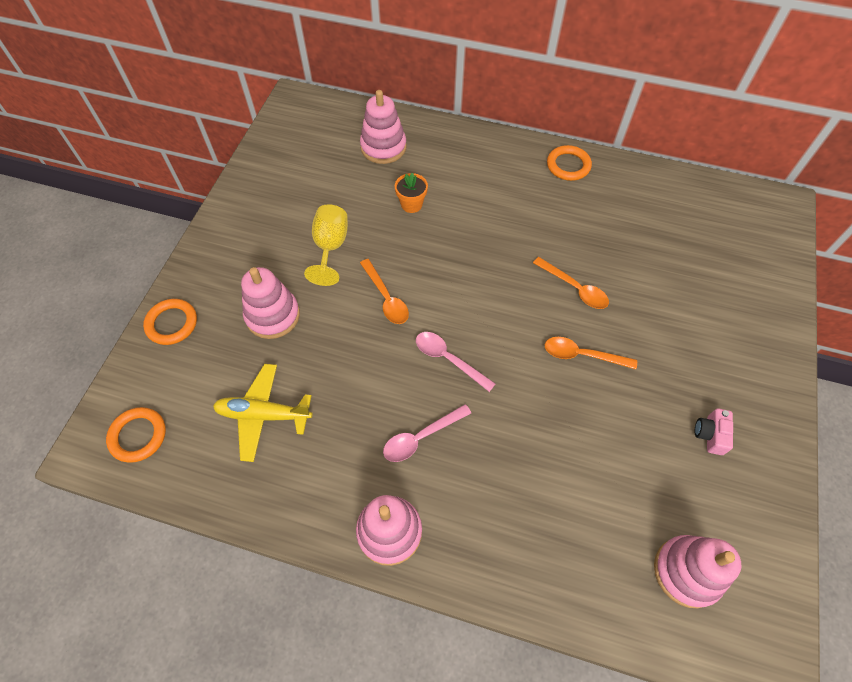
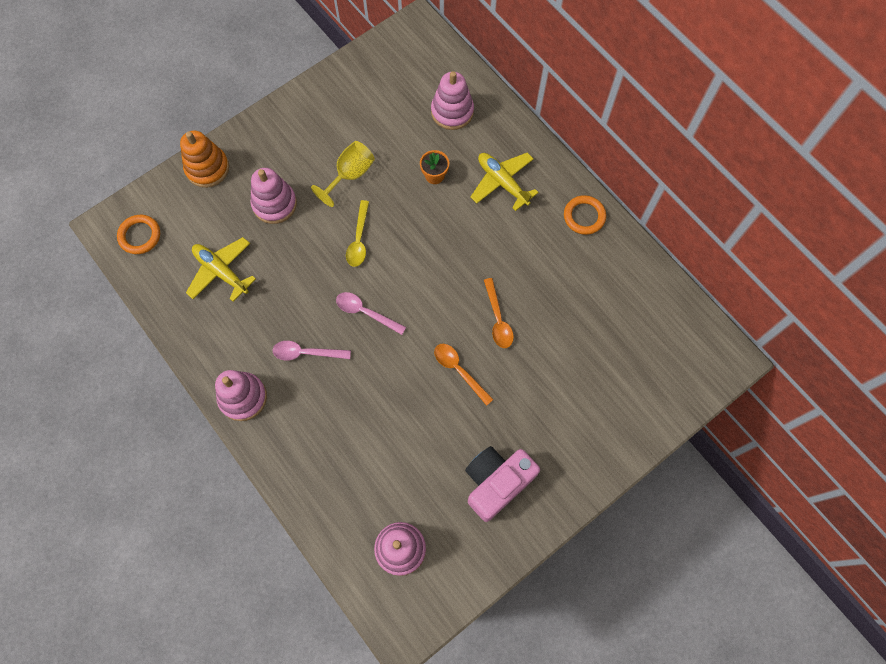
camera: 35 degrees right, 10 degrees up
(172, 323) = (207, 168): orange ring -> orange stacking toy
(386, 298) = (359, 239): orange spoon -> yellow spoon
(448, 359) = (365, 312): pink spoon -> pink spoon turned 45 degrees counterclockwise
(477, 177) = (502, 182): none -> yellow plane
(710, 435) = (497, 483): pink camera -> pink camera, size x2.14

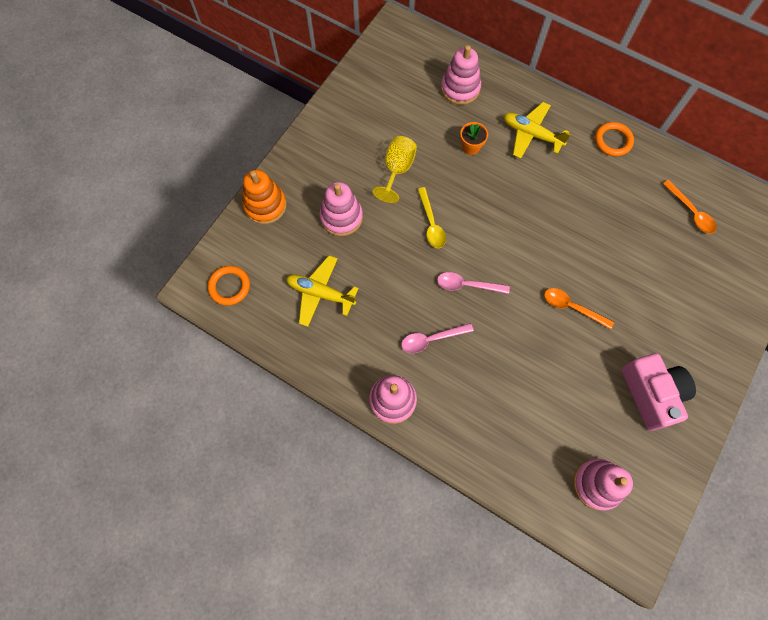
camera: 20 degrees left, 0 degrees up
(497, 483) = (651, 393): pink camera -> pink camera turned 135 degrees clockwise
(498, 319) = (583, 251): orange spoon -> orange spoon (691, 212)

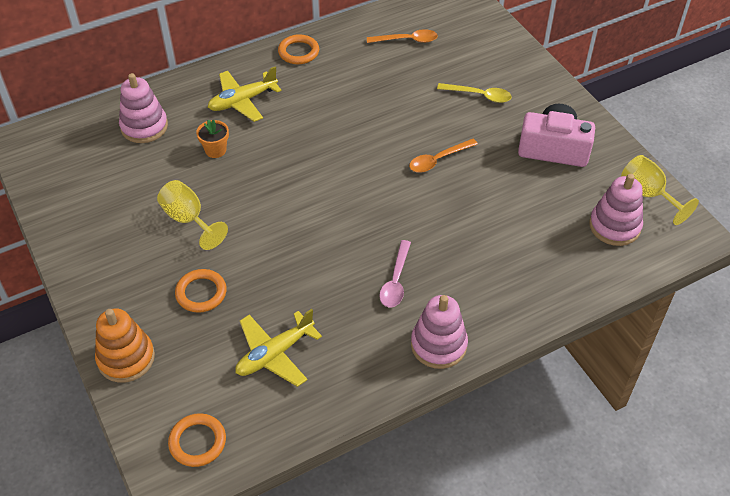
camera: 60 degrees left, 20 degrees down
(341, 217) = (201, 293): pink stacking toy -> orange ring
(431, 223) = (271, 221): yellow spoon -> yellow spoon (479, 95)
(467, 285) = (359, 224): pink spoon -> none
(654, 499) = (648, 194): none -> yellow goblet

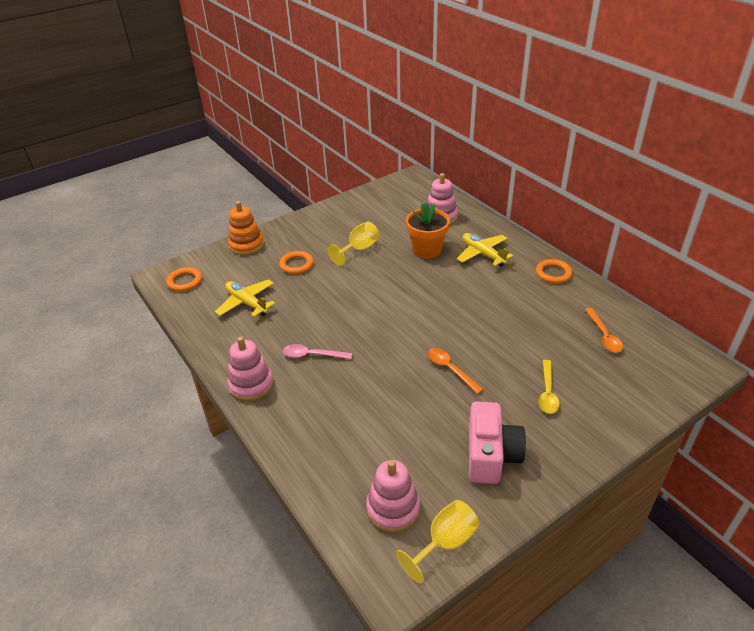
camera: 85 degrees right, 10 degrees down
(215, 150) = (427, 250): orange flower pot -> orange flower pot, size x1.81

